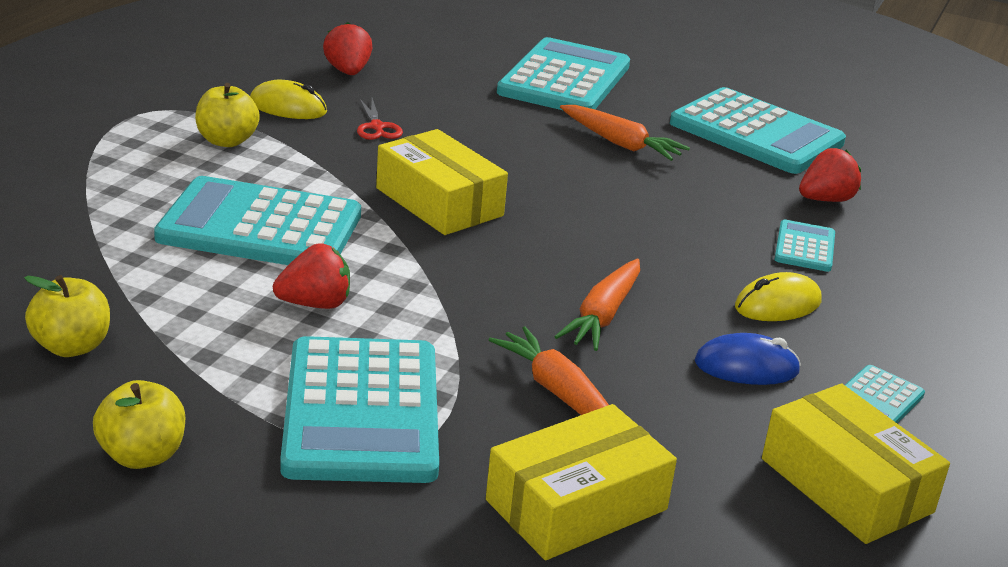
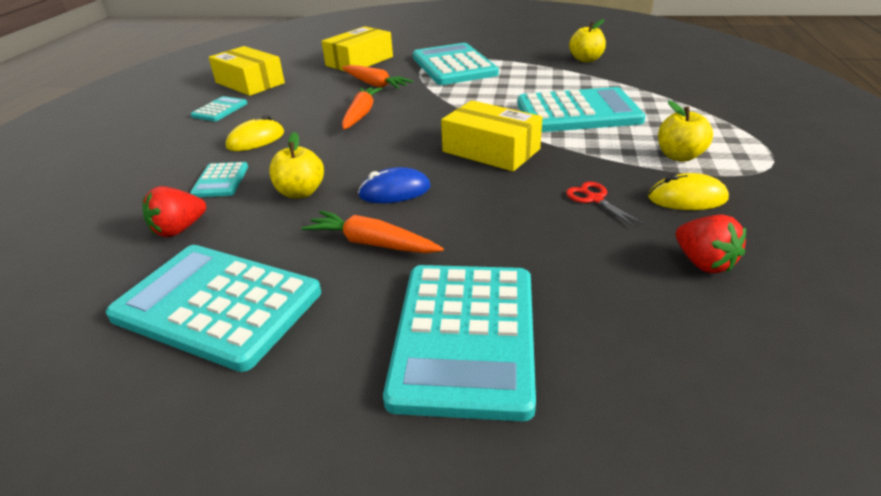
camera: 170 degrees right, 5 degrees up
(142, 455) = (517, 45): yellow apple -> yellow apple (300, 192)
(315, 304) = (508, 89): red strawberry -> none
(746, 367) = (283, 109): blue mouse -> blue mouse (395, 191)

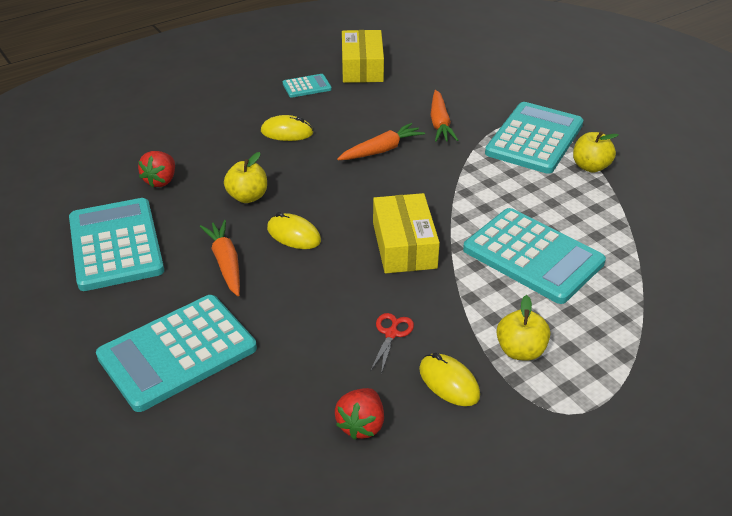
camera: 45 degrees right, 5 degrees up
(179, 229) = (161, 181): red strawberry -> red strawberry turned 75 degrees counterclockwise
(220, 180) = (224, 156): turquoise calculator -> none
(359, 61) = (472, 87): yellow box -> none
(395, 191) = (293, 235): blue mouse -> yellow mouse
(586, 59) = (664, 204): yellow apple -> yellow apple (590, 167)

